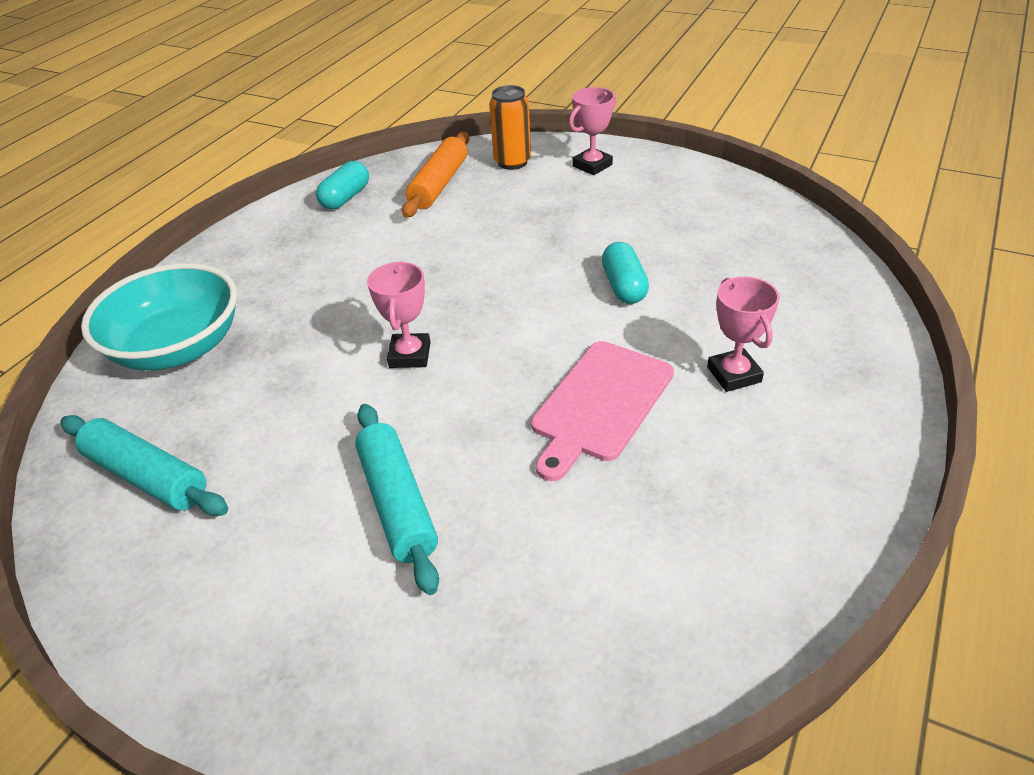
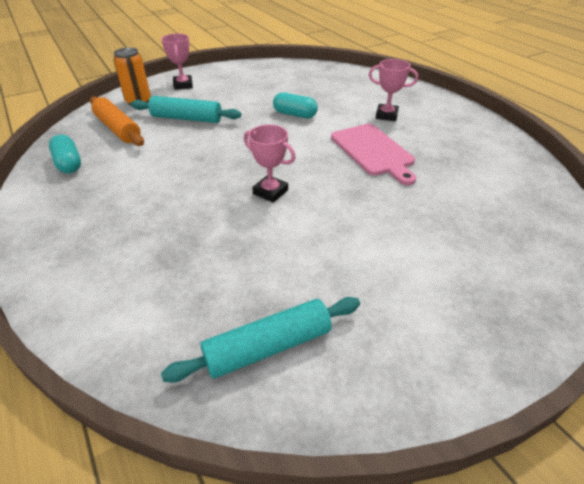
camera: 60 degrees left, 0 degrees up
(178, 348) = (130, 292): turquoise bowl -> none
(398, 503) = (392, 235): turquoise rolling pin -> turquoise rolling pin (187, 118)

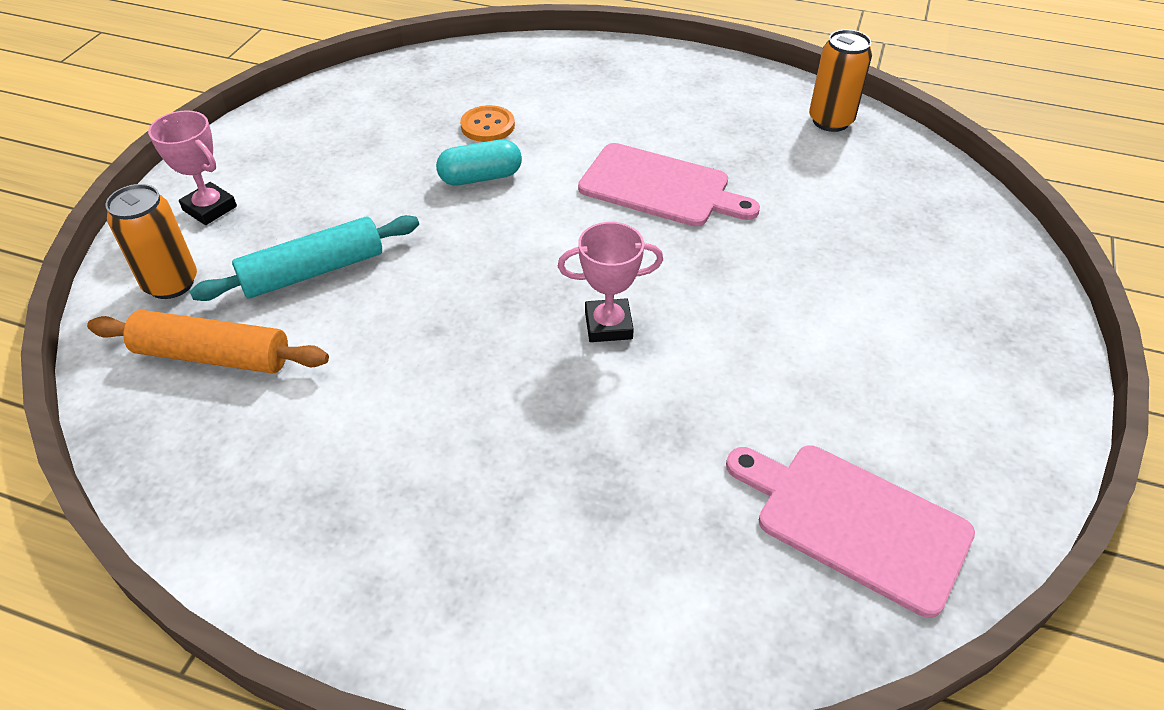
camera: 40 degrees left, 5 degrees up
(69, 163) = (221, 469): turquoise capsule -> none
(268, 347) = (855, 522): turquoise rolling pin -> pink cutting board
(324, 98) = (487, 126): none -> orange button
(386, 115) = (609, 117): pink trophy -> none
(516, 163) = (830, 121): none -> orange can

